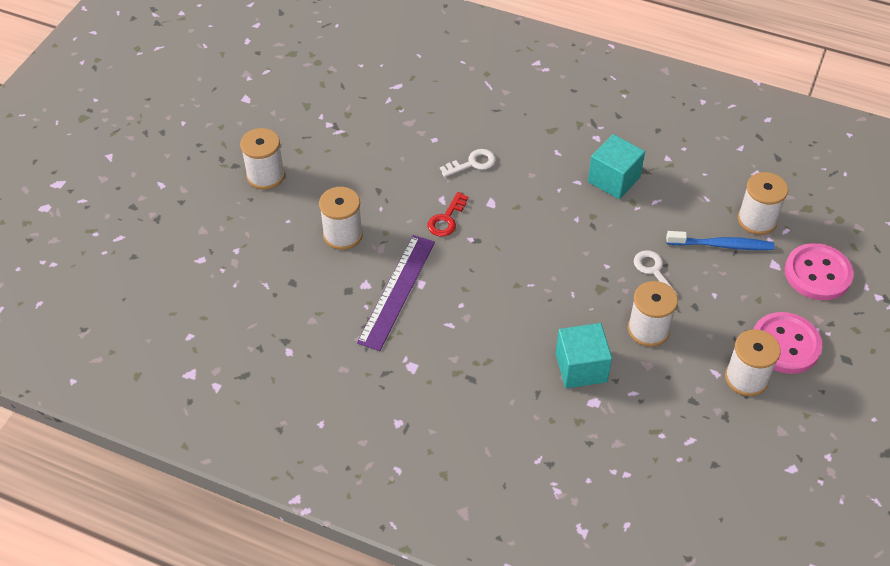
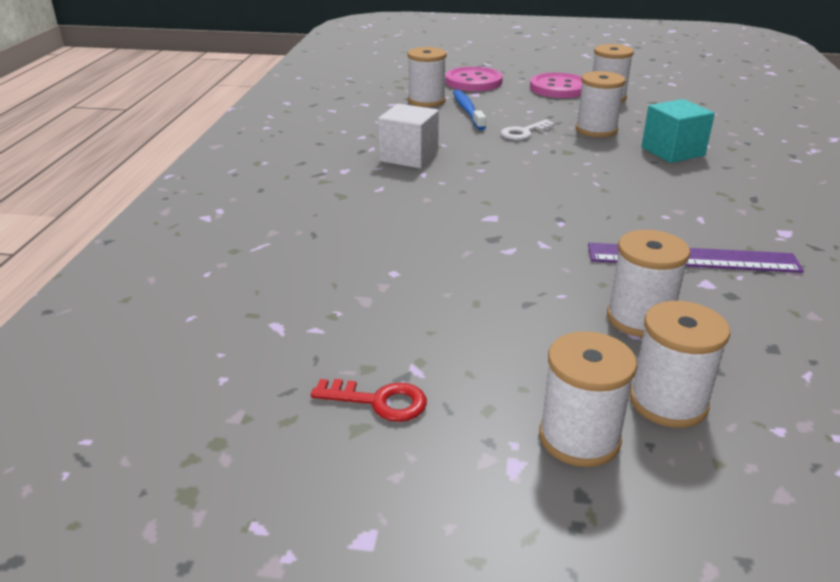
camera: 105 degrees left, 20 degrees down
(273, 217) = (668, 402): none -> white spool
(446, 219) = (541, 242): red key -> red key (378, 401)
(472, 163) = (428, 237): white key -> none
(614, 179) = (409, 157): turquoise cube -> white cube

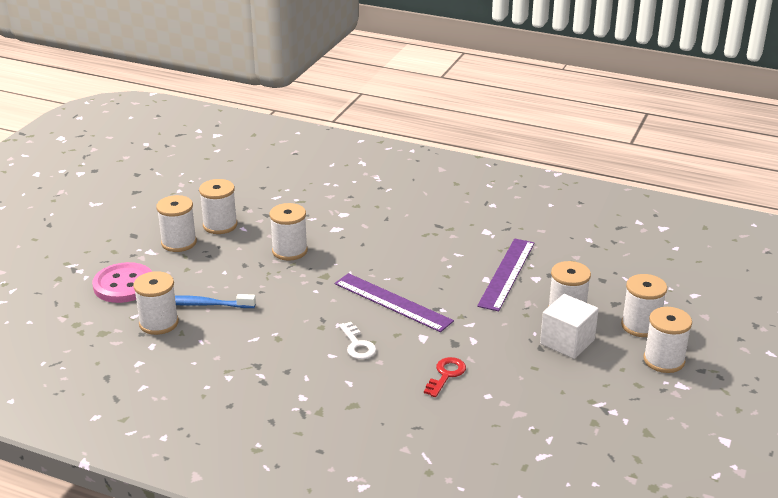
camera: 75 degrees left, 0 degrees up
(378, 401) = (626, 422): red key -> red key (446, 375)
(409, 157) = (292, 357): white cube -> white cube (567, 342)
(524, 132) = (274, 286): white key -> white key (357, 345)
(549, 191) = (392, 302): none -> purple ruler
(559, 88) = (179, 242): pink button -> white spool
(672, 151) = (350, 231): turquoise cube -> none

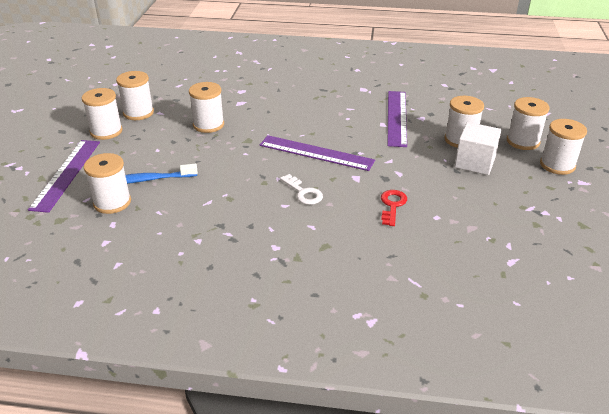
camera: 15 degrees left, 5 degrees up
(124, 285) = (66, 174): pink button -> purple ruler

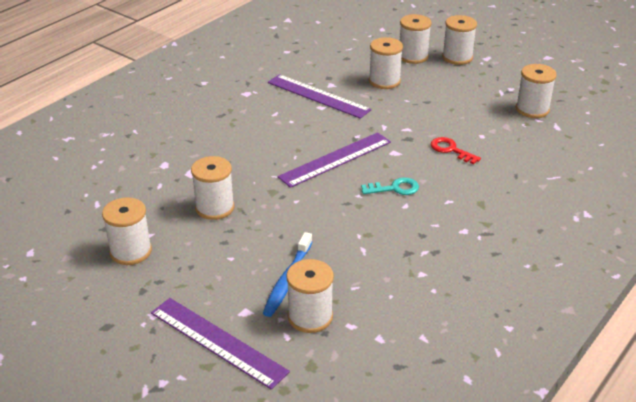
camera: 60 degrees left, 0 degrees up
(106, 131) = (149, 288): white spool -> white spool (532, 109)
(303, 192) = (394, 188): white key -> turquoise key
(474, 162) = (423, 89): white cube -> none

